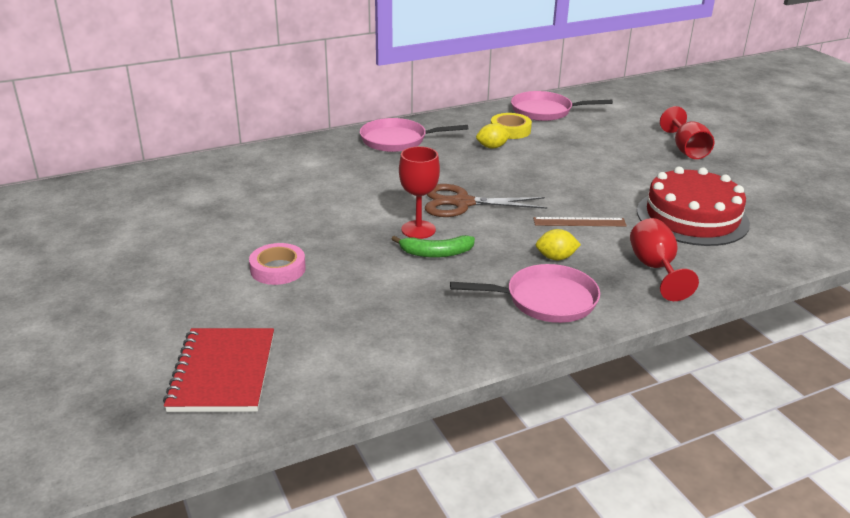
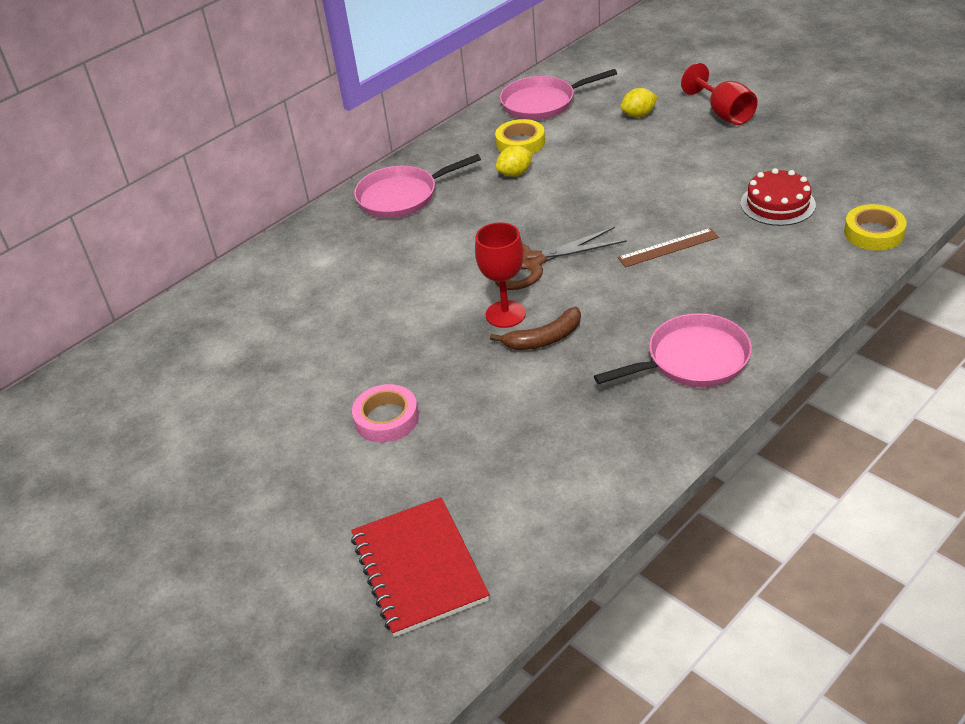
camera: 15 degrees left, 10 degrees up
(436, 253) = (544, 339): green banana -> brown banana
(556, 258) = (671, 302): yellow lemon -> yellow lemon (638, 115)
(655, 269) = (777, 283): red goblet -> none
(692, 217) = (777, 204): red cake -> red cake, size x0.60
(765, 257) = (873, 233): none -> yellow tape

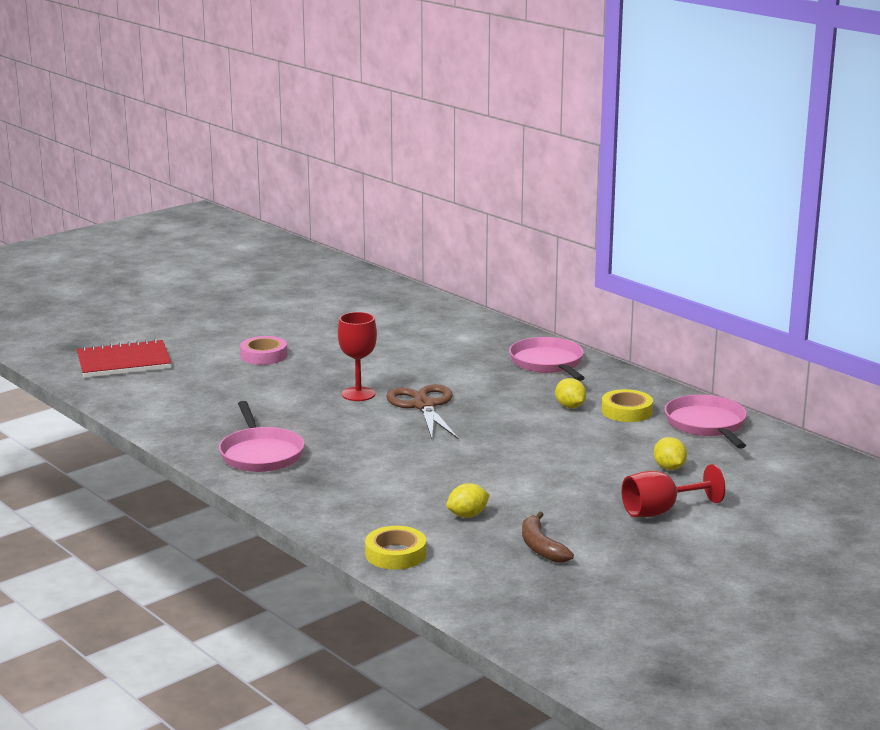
camera: 90 degrees right, 20 degrees down
(544, 339) = (319, 405): brown banana -> brown banana (541, 547)
(668, 248) = (418, 459): brown ruler -> none
(777, 204) = (467, 515): red cake -> yellow lemon

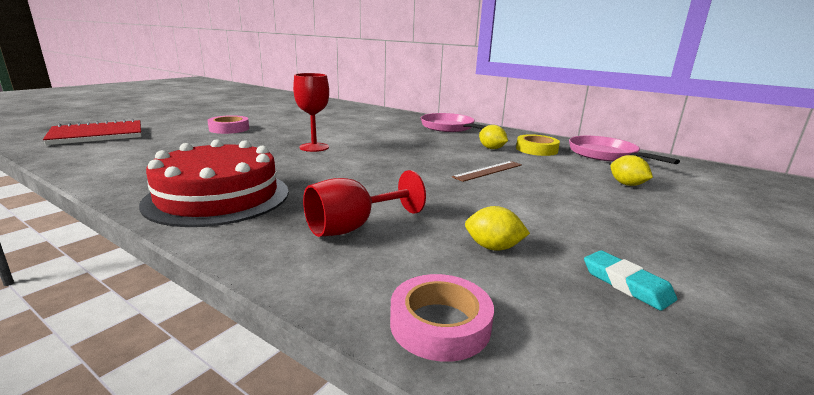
camera: 15 degrees left, 0 degrees up
(261, 454) = (218, 197): pink pan -> red cake
(395, 554) = (440, 324): yellow tape -> pink tape
(423, 406) = (374, 152): brown scissors -> none
(467, 515) = (493, 247): yellow lemon -> yellow lemon turned 60 degrees clockwise
(534, 440) = (488, 171): none -> brown ruler
(541, 547) = (626, 284): brown banana -> turquoise eraser
(661, 511) = (683, 223): red goblet -> red goblet (353, 227)

